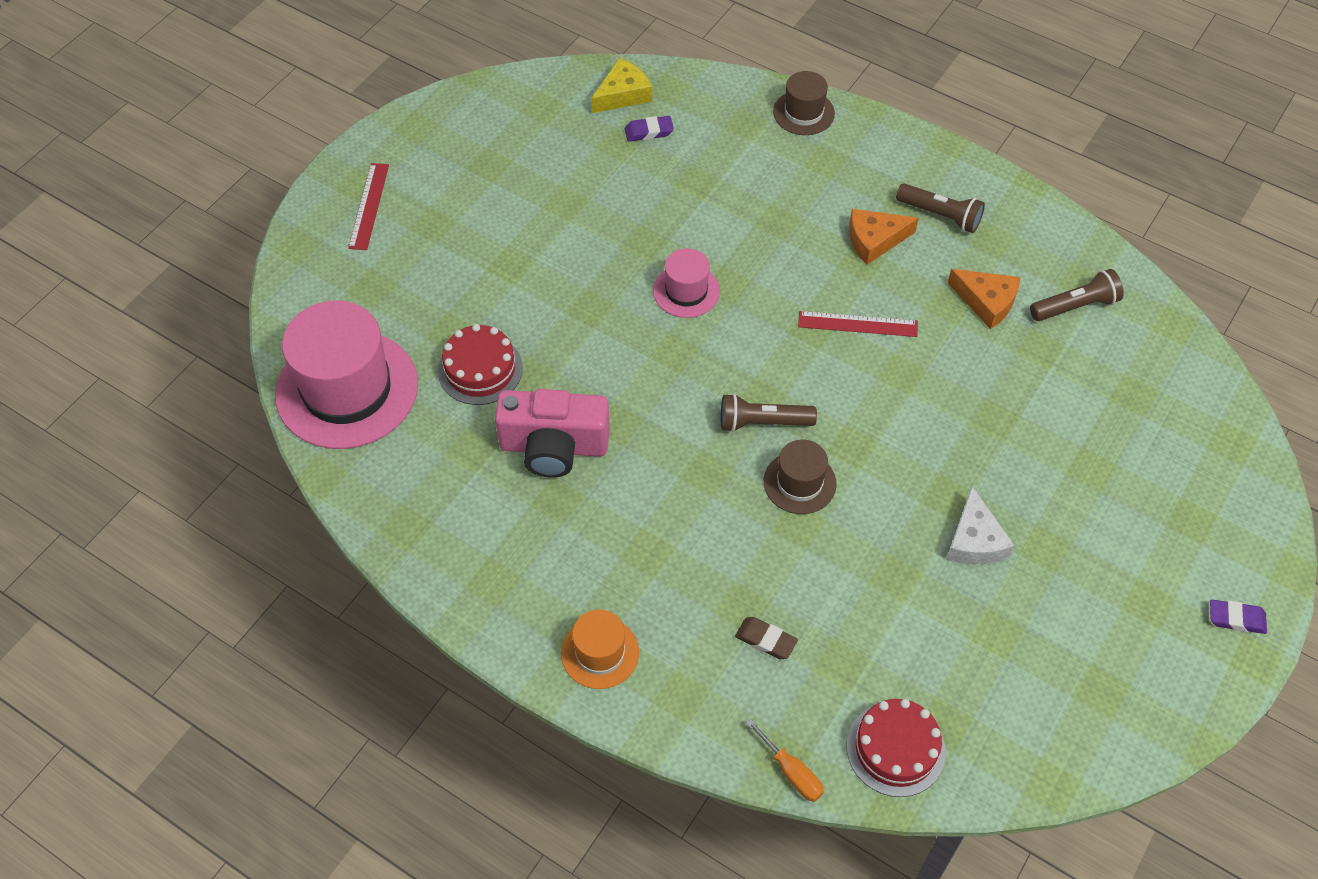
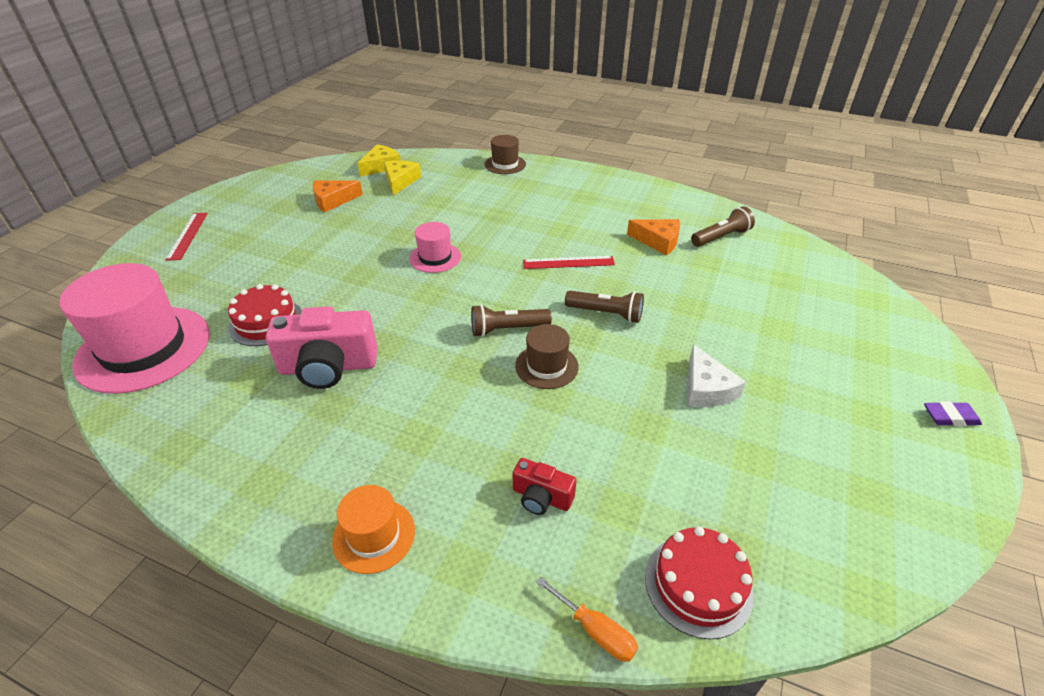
camera: 10 degrees left, 15 degrees down
(649, 132) = (400, 181): purple eraser -> yellow cheese
(766, 640) = (541, 497): brown eraser -> red camera
(874, 240) = (568, 218): orange cheese -> orange cheese (333, 200)
(940, 216) = (610, 202): brown flashlight -> brown flashlight (606, 314)

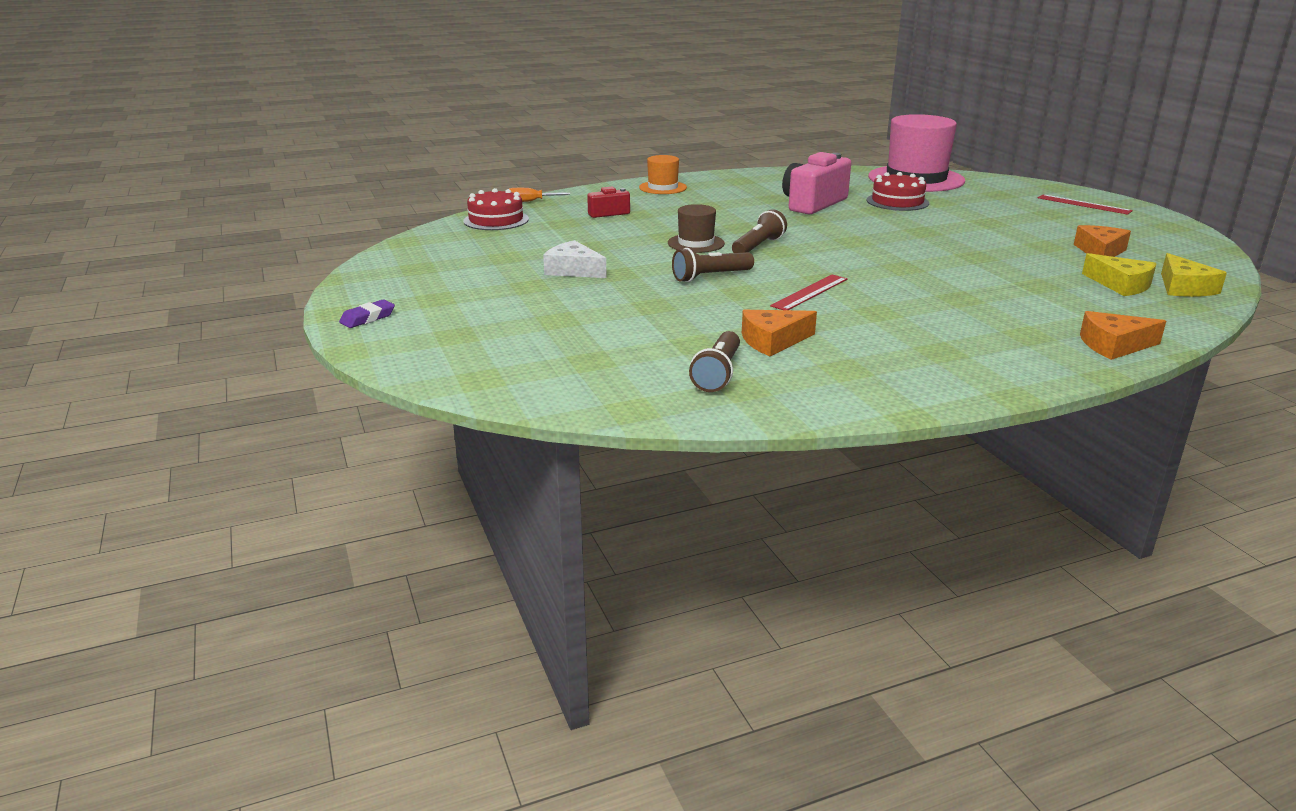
camera: 135 degrees right, 15 degrees down
(435, 257) = (909, 256): pink hat -> none
(505, 164) = (1114, 345): brown hat -> orange cheese

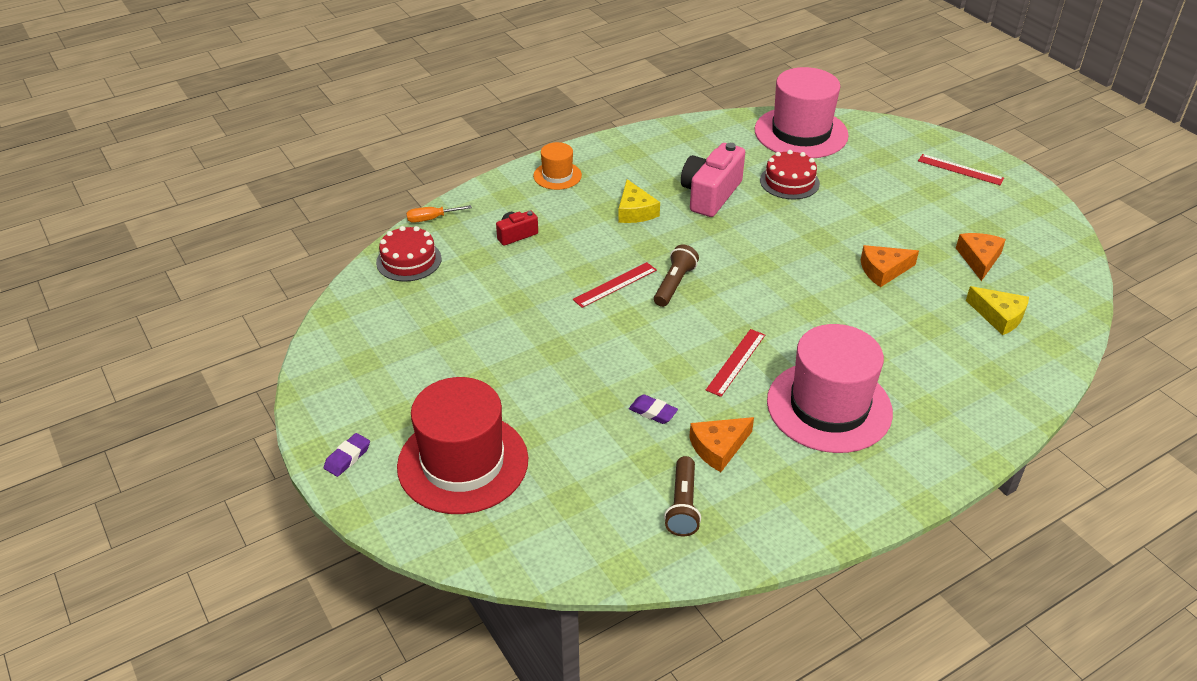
camera: 10 degrees left, 15 degrees up
(485, 330) = (463, 463): none -> red hat
(573, 270) = (512, 348): white cheese -> none
(696, 243) = (615, 285): brown hat -> red ruler
(706, 315) = (653, 412): none -> purple eraser
(710, 277) = (642, 345): brown flashlight -> none
(909, 325) = (829, 406): none -> pink hat
(1114, 345) = (997, 417): orange cheese -> orange cheese (883, 270)
(1184, 288) = (1051, 315): yellow cheese -> yellow cheese (635, 211)

